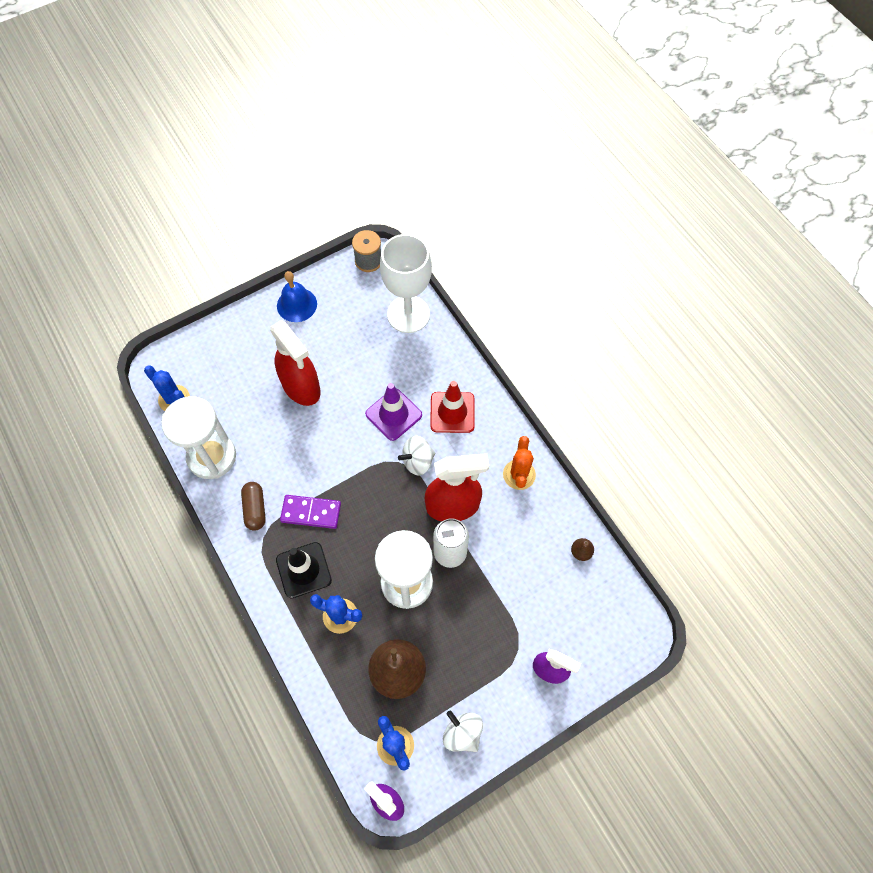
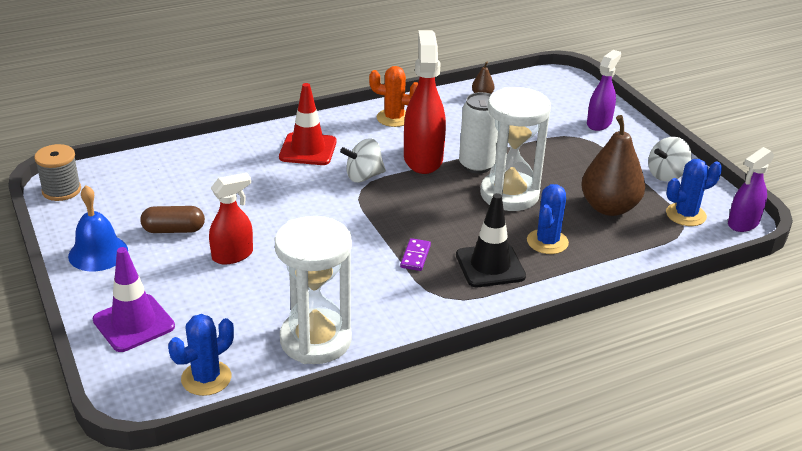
camera: 85 degrees left, 30 degrees down
(255, 509) = (403, 302): brown capsule -> brown capsule (174, 230)
(301, 387) = (233, 255): red spray bottle -> red spray bottle, size x0.62
(311, 513) = (415, 256): purple domino -> purple domino, size x0.61
(393, 414) = (297, 188): purple traffic cone -> purple traffic cone (134, 323)
(408, 314) = (161, 167): white goblet -> none
(417, 461) = (363, 176): white spinning top -> white spinning top turned 90 degrees clockwise

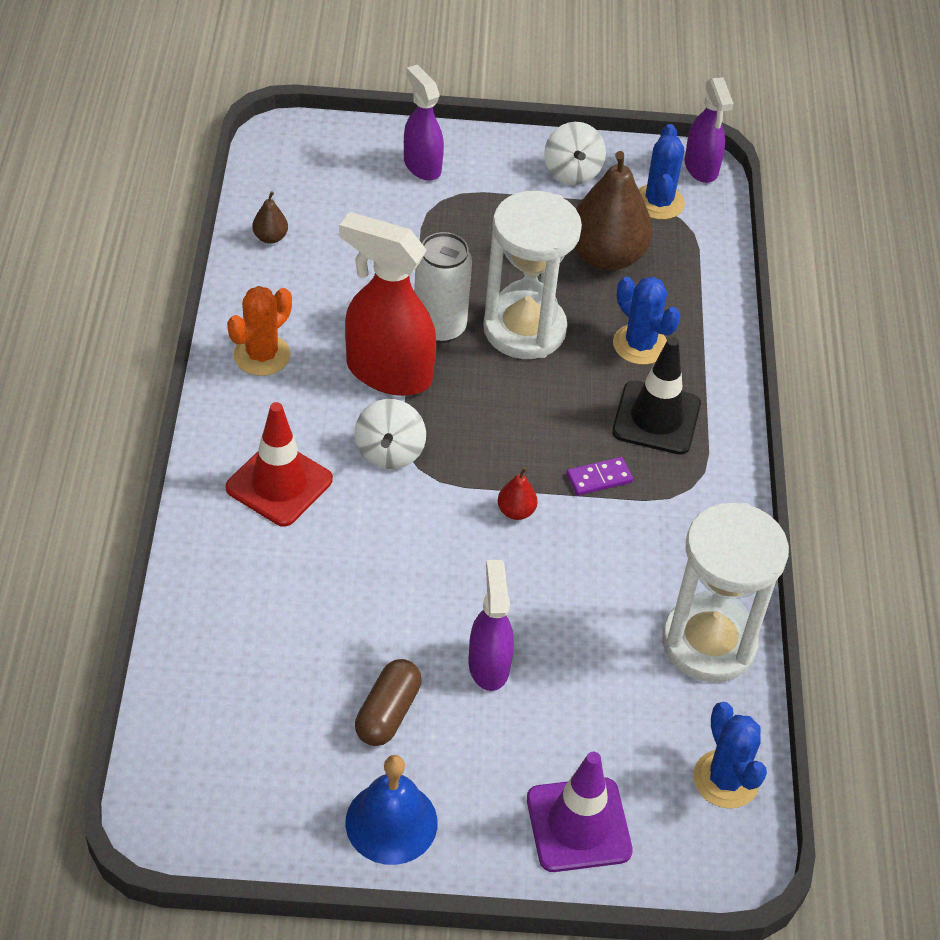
camera: 65 degrees left, 15 degrees up
(61, 190) = (188, 826): grey spool -> none
(233, 255) = (488, 665): red spray bottle -> purple spray bottle
(359, 232) = (516, 511): none -> red pear
(415, 256) = (599, 478): purple domino -> purple domino turned 60 degrees counterclockwise

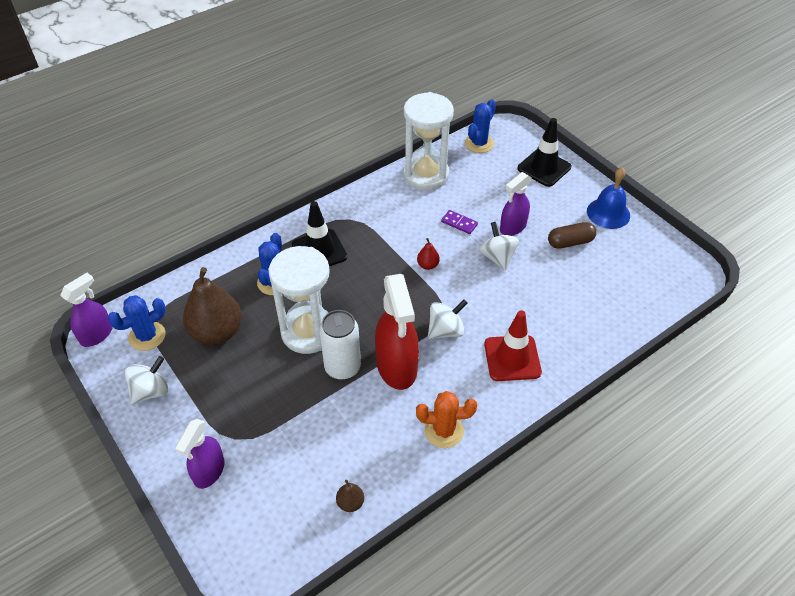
camera: 125 degrees left, 0 degrees up
(451, 599) = (497, 257): none -> white spinning top
(578, 825) = (544, 168): purple traffic cone -> black traffic cone
(599, 478) = (377, 250): purple domino -> purple domino (459, 223)

